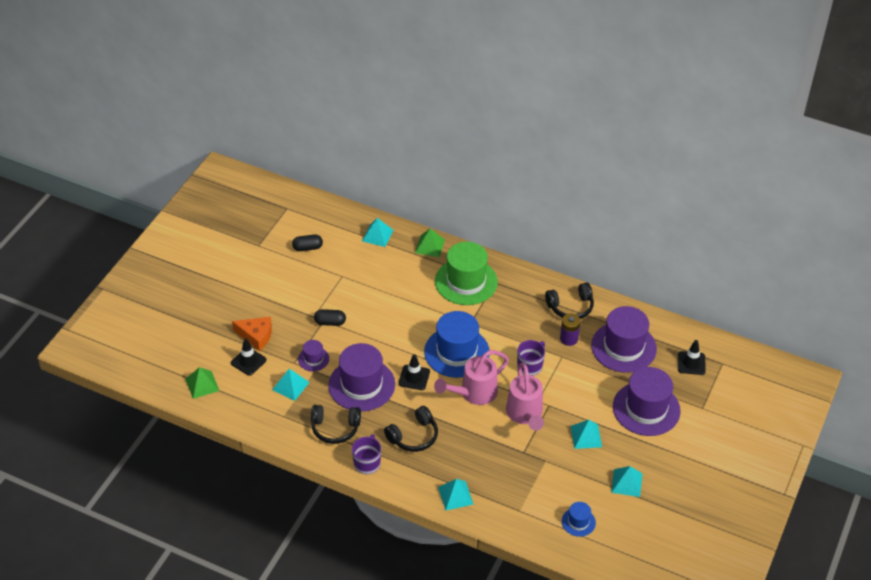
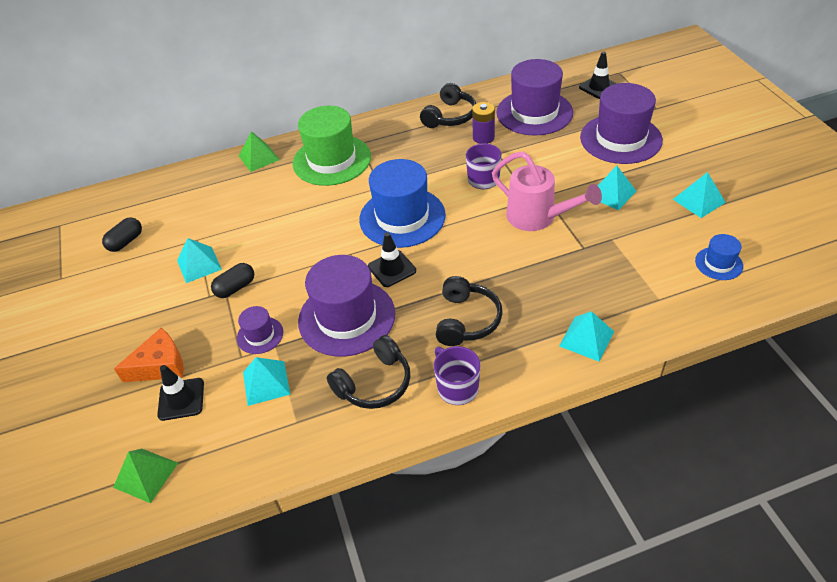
camera: 40 degrees left, 0 degrees up
(377, 235) = (193, 183): turquoise pyramid -> turquoise pyramid (199, 264)
(474, 393) = (467, 237): pink watering can -> none

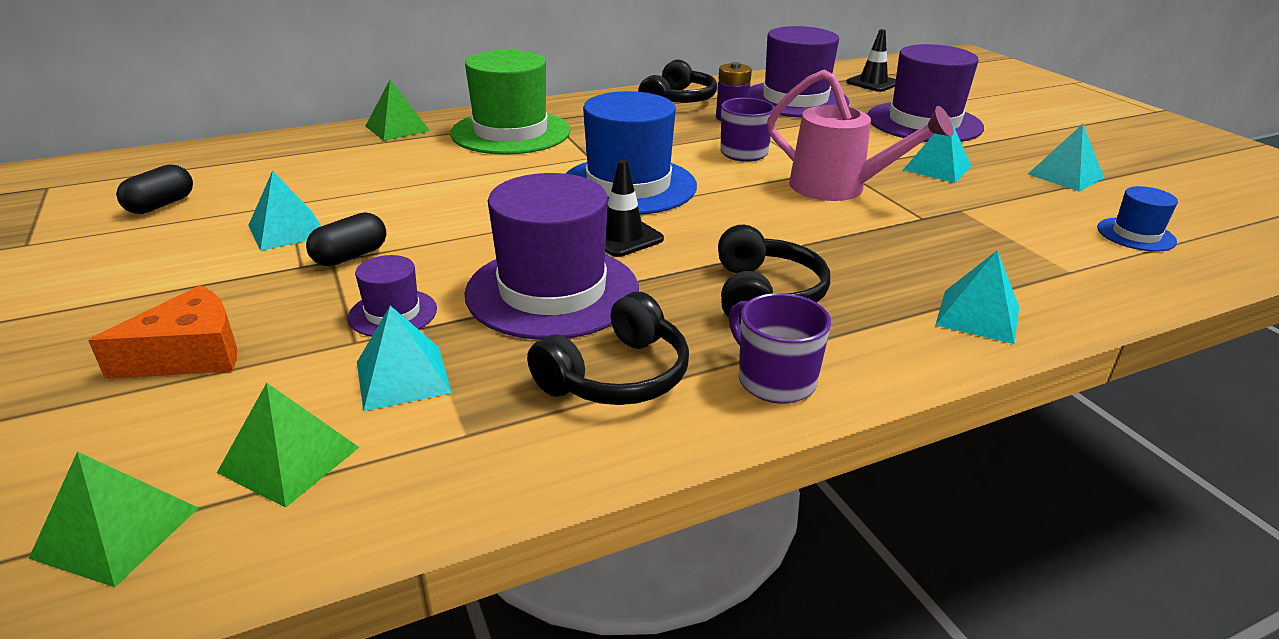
camera: 10 degrees left, 15 degrees down
(181, 399) = (224, 403): black traffic cone -> none
(215, 436) = (289, 459): none -> green pyramid

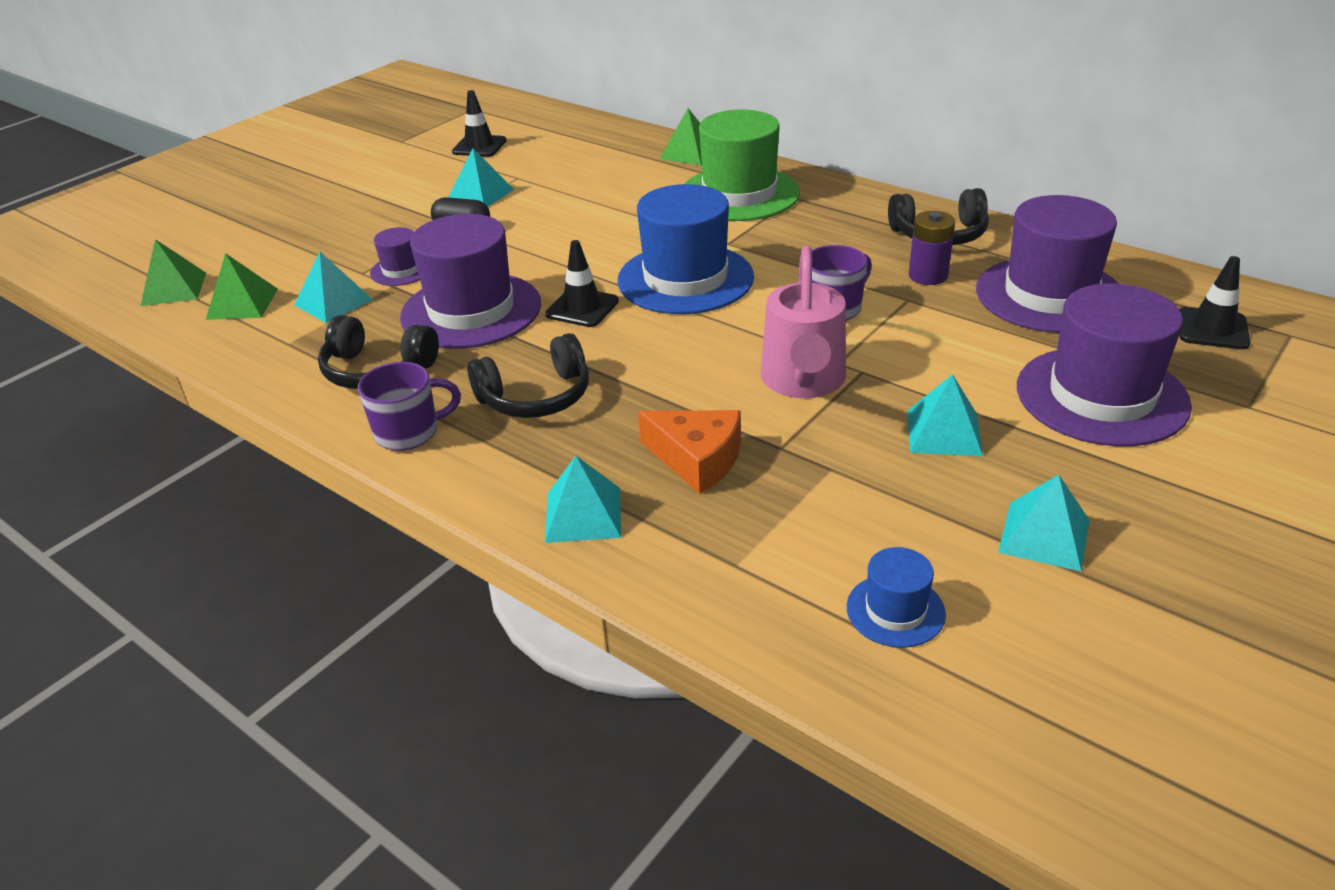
camera: 65 degrees right, 5 degrees up
(161, 205) = (479, 146): black capsule -> black traffic cone
(190, 354) = (320, 236): orange cheese -> orange cheese (697, 460)
(774, 380) = (409, 433): purple mug -> purple mug turned 45 degrees clockwise

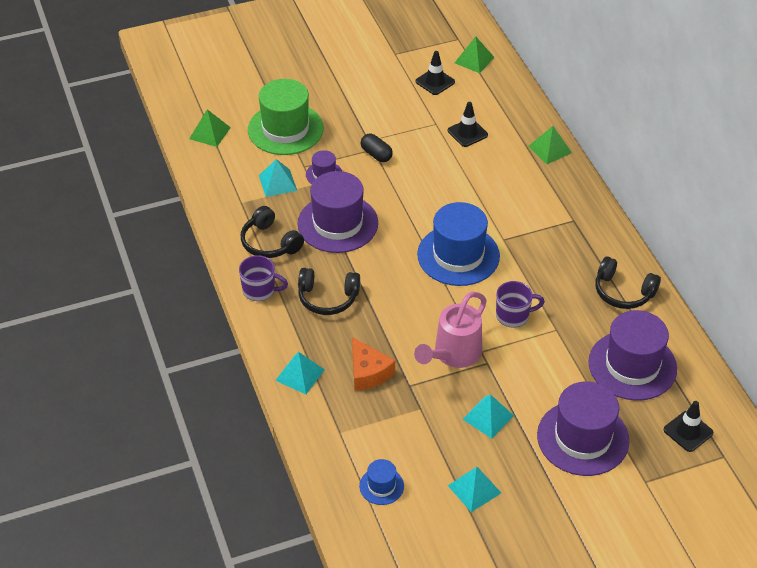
camera: 30 degrees right, 10 degrees up
(242, 304) = (235, 161): green pyramid -> green pyramid (474, 60)
(480, 194) = (405, 129): turquoise pyramid -> none
(582, 308) = (391, 250): black traffic cone -> black traffic cone (467, 133)
(739, 194) = (545, 201): green hat -> green hat (285, 129)
(928, 276) = (584, 319): purple battery -> none

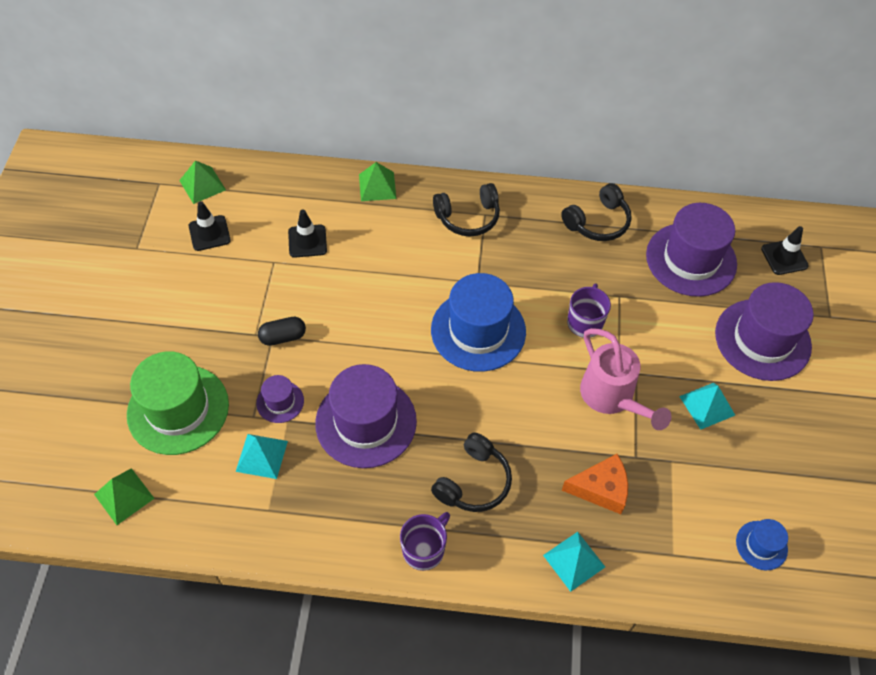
camera: 65 degrees left, 10 degrees up
(270, 243) = (354, 506): black headphones -> black headphones (468, 217)
(474, 489) = (793, 460): turquoise pyramid -> none

